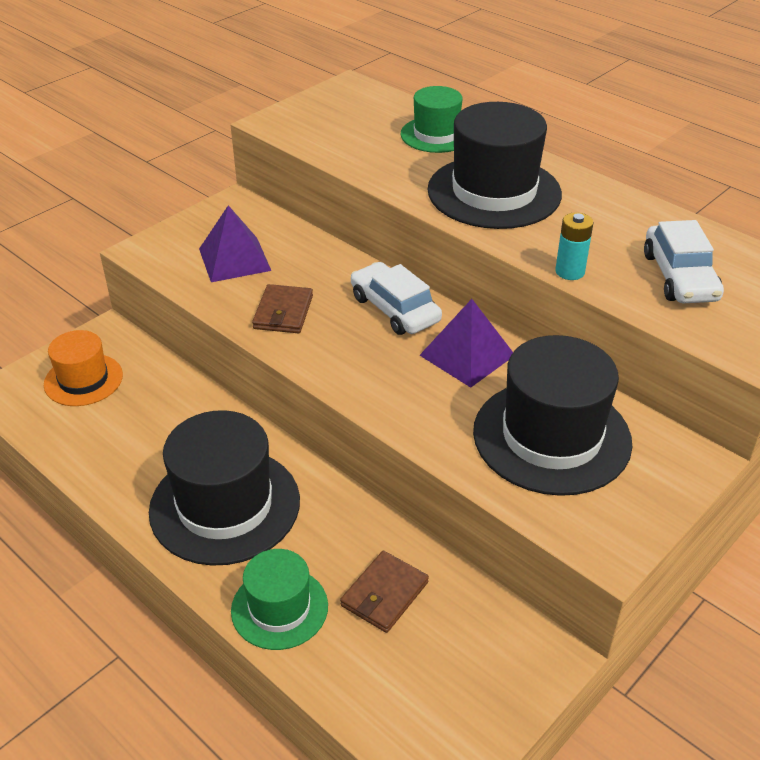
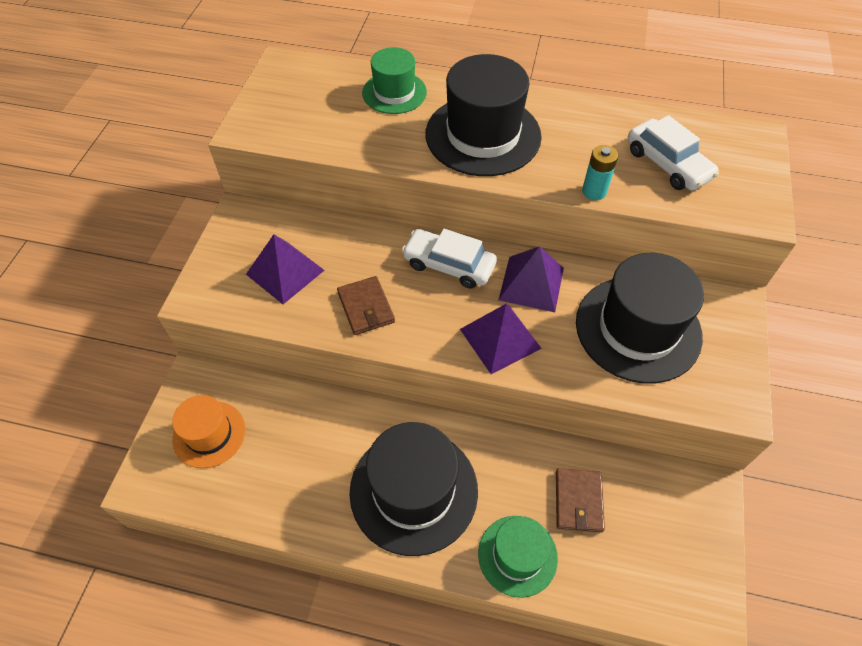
camera: 30 degrees left, 15 degrees up
(392, 386) = (500, 338): none -> purple pyramid

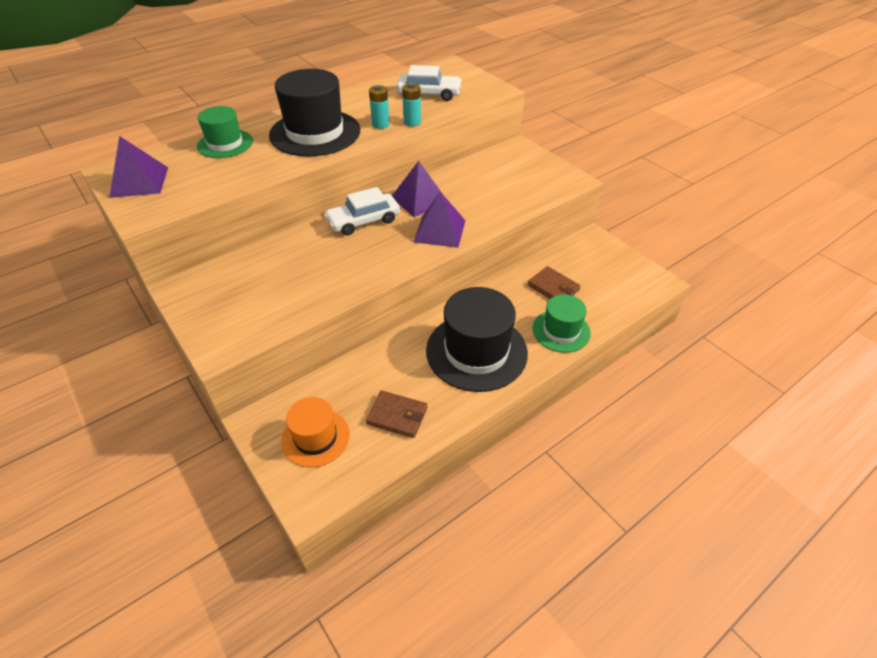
camera: 50 degrees left, 10 degrees down
(285, 272) = (264, 292): purple pyramid -> purple pyramid (139, 182)
(366, 307) = (345, 271): brown wallet -> brown wallet (397, 416)
(558, 170) = (380, 124): none -> turquoise battery
(638, 328) = (494, 183): black hat -> none

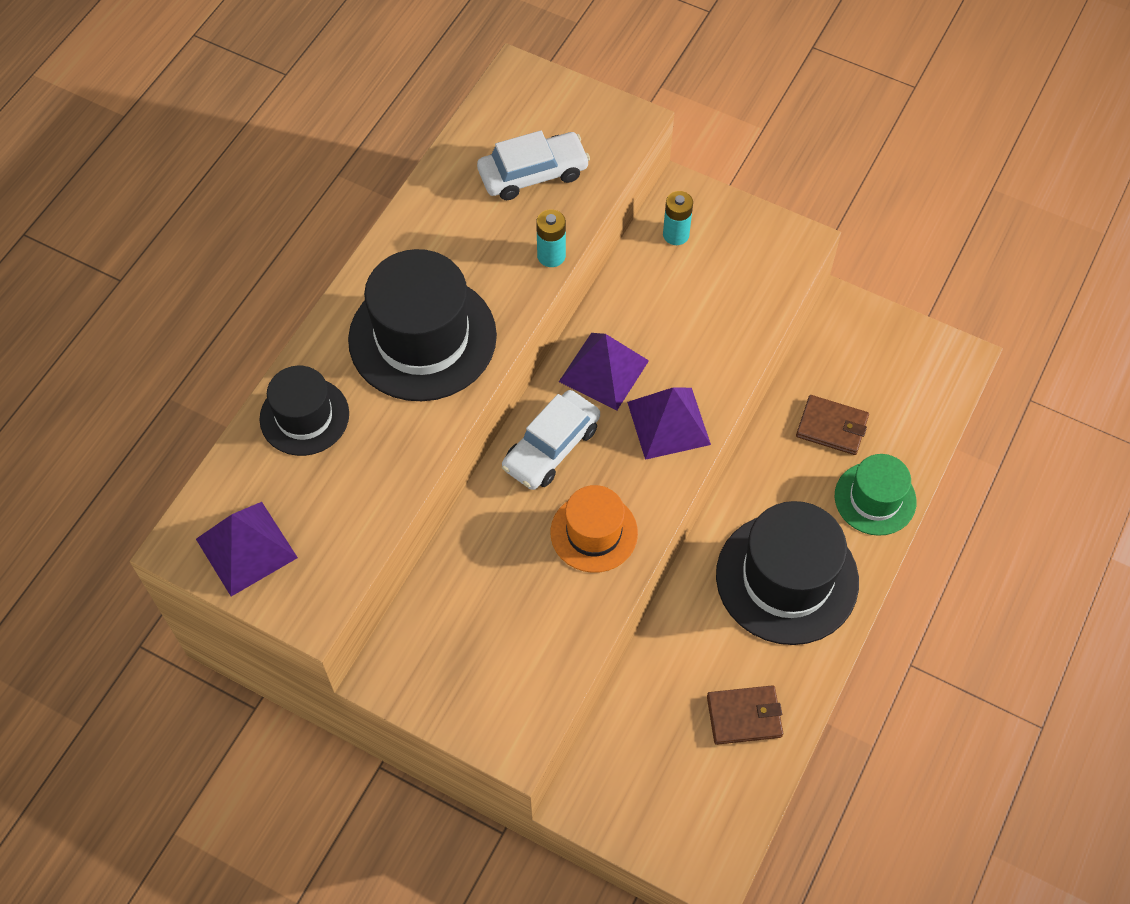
camera: 25 degrees left, 15 degrees up
(225, 144) = (304, 416): green hat -> black hat
(315, 437) = (666, 789): orange hat -> orange hat (594, 532)
(380, 124) = (507, 279): turquoise battery -> turquoise battery (676, 235)

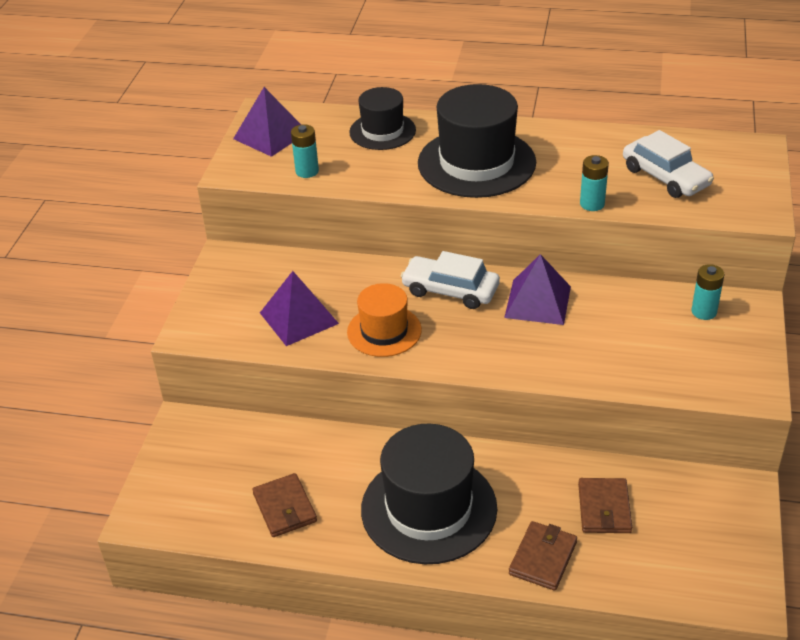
camera: 75 degrees right, 20 degrees down
(352, 523) = (307, 171): none -> turquoise battery
(668, 423) = (508, 350): purple pyramid -> purple pyramid (299, 318)
(875, 498) = (543, 558): green hat -> brown wallet

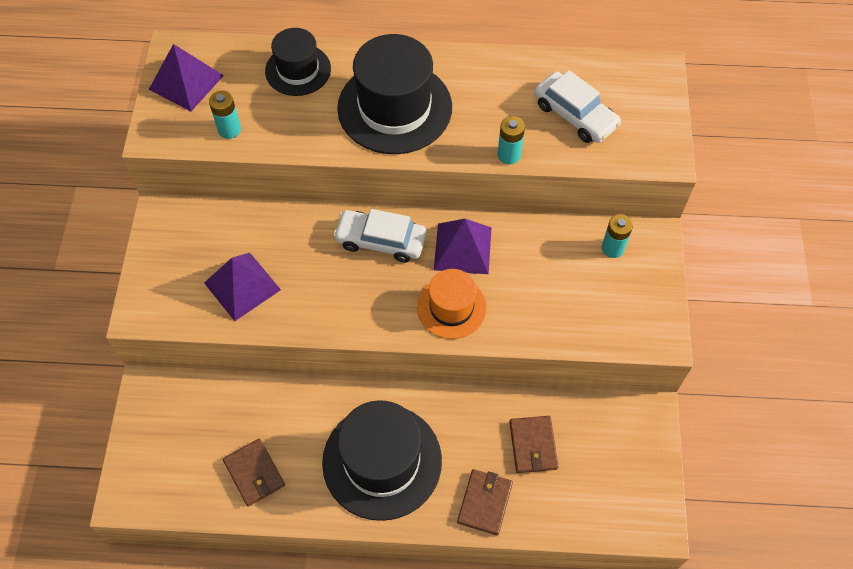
camera: 10 degrees left, 20 degrees up
(384, 331) = (324, 295): orange hat -> orange hat (451, 307)

